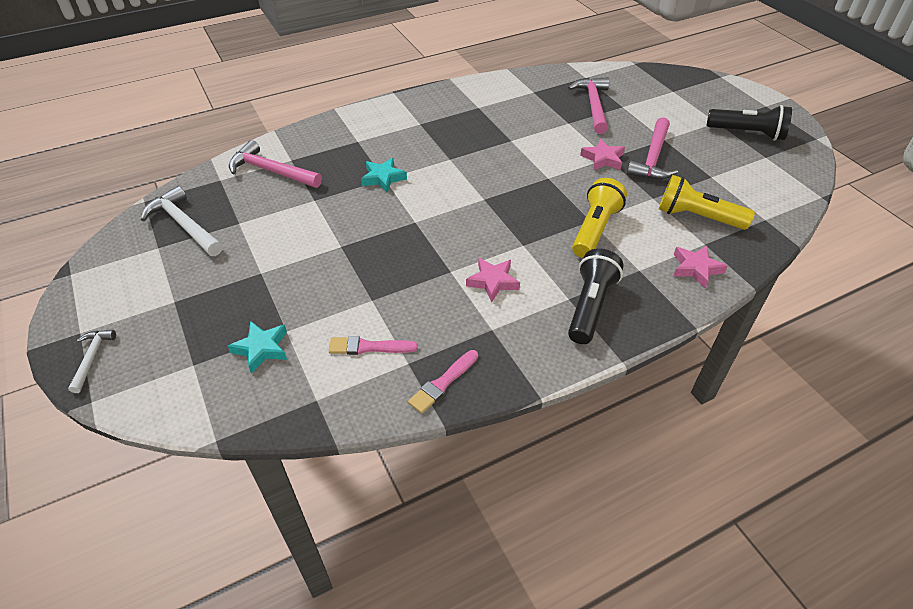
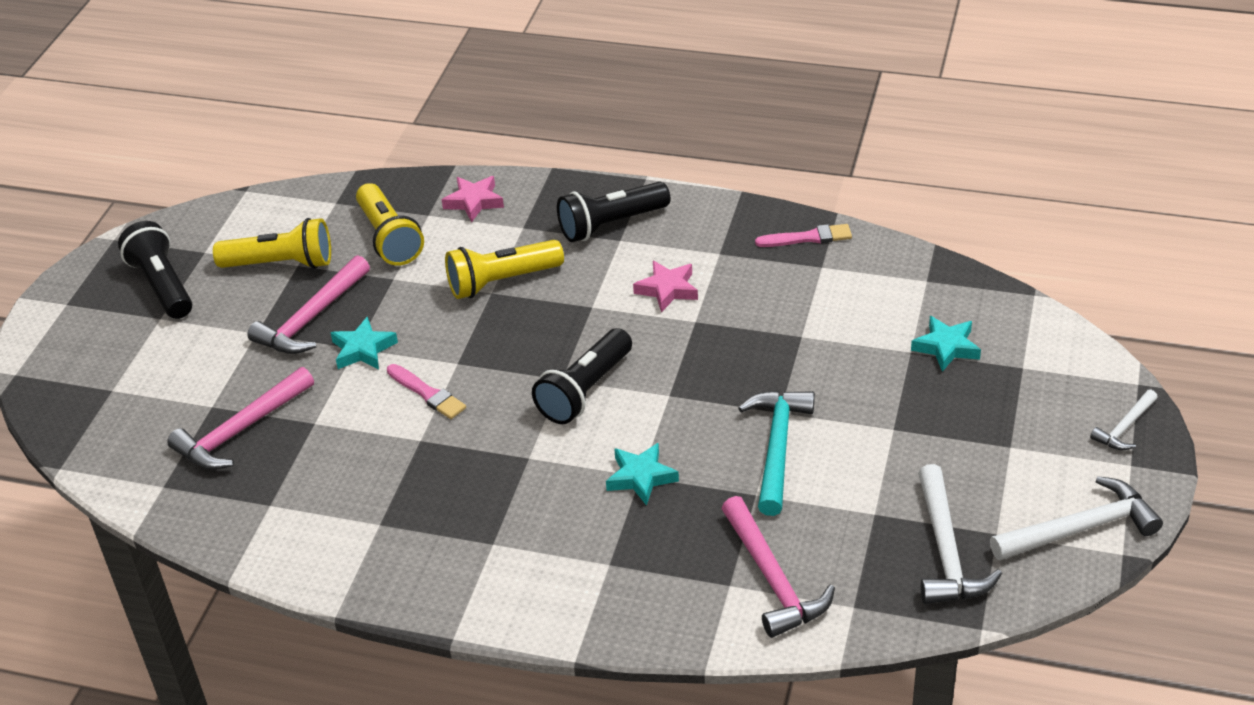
camera: 135 degrees left, 5 degrees down
(104, 275) = (1080, 528): none -> white hammer
(324, 226) = (777, 448): none -> turquoise hammer
(369, 347) = (844, 296): pink brush -> pink brush (427, 393)
(463, 199) = (585, 391): none -> black flashlight
(603, 159) = (363, 349): pink star -> turquoise star
(653, 158) = (312, 318): pink hammer -> pink hammer turned 150 degrees clockwise
(719, 172) = (281, 264): none -> yellow flashlight

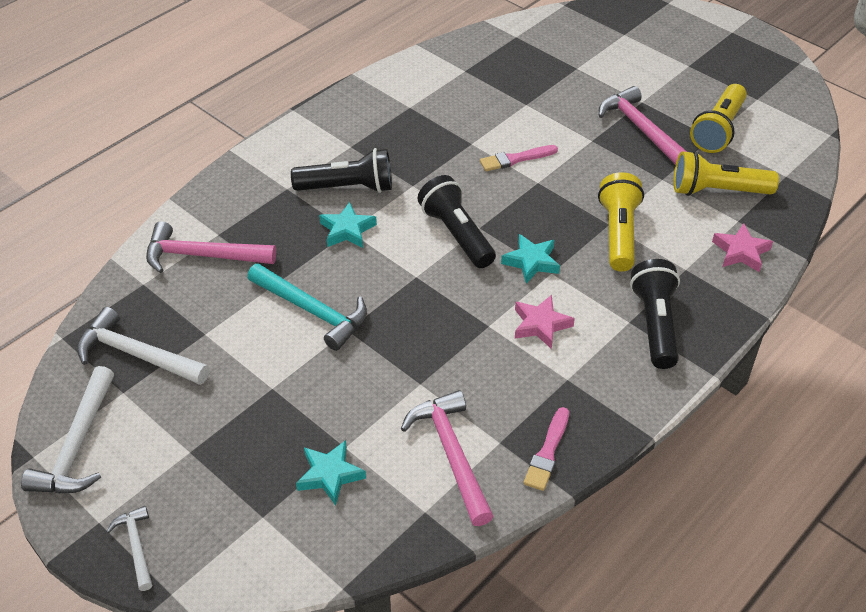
camera: 115 degrees right, 5 degrees up
(162, 285) = (727, 73): black flashlight -> black flashlight (348, 187)
(241, 430) = (543, 74): pink hammer -> pink hammer (451, 454)
(363, 349) = (587, 143): turquoise star -> turquoise star (531, 262)

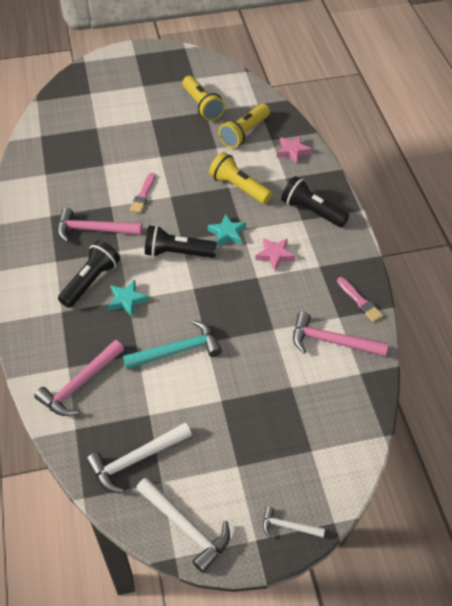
camera: 55 degrees left, 5 degrees up
(330, 475) = (306, 404): turquoise star -> none
(640, 129) = (171, 133): pink hammer -> pink hammer (94, 230)

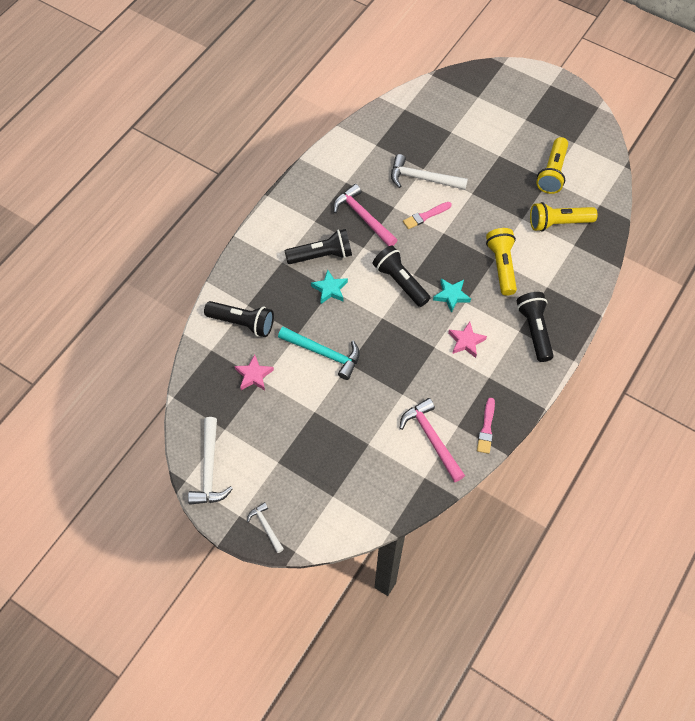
camera: 45 degrees right, 10 degrees up
(80, 384) = (242, 323): pink hammer -> black flashlight
(136, 460) = (224, 402): white hammer -> white hammer (422, 178)
(292, 151) = (579, 268): pink star -> pink star (254, 375)

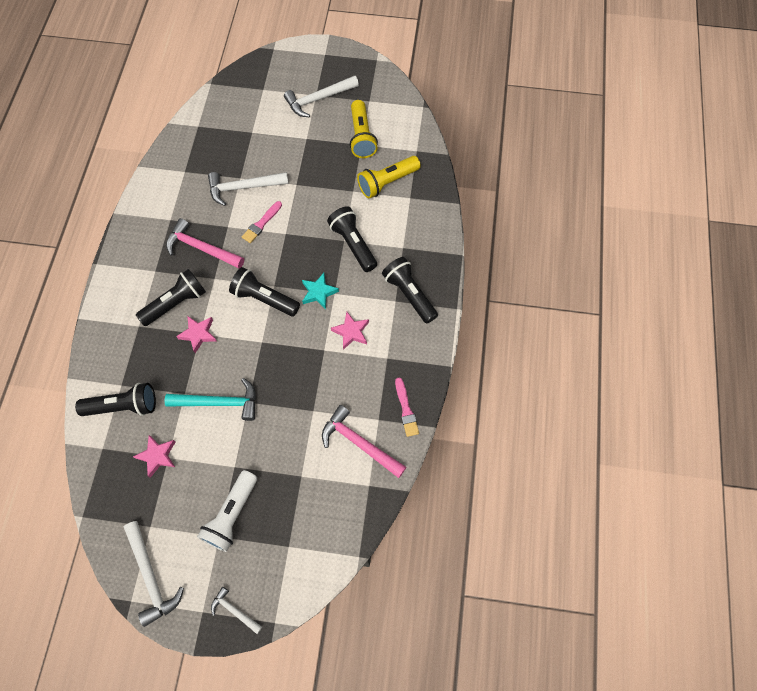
camera: 25 degrees left, 5 degrees up
(296, 449) = (231, 515): none -> white flashlight
(330, 289) = (198, 334): turquoise star -> pink star
(501, 266) = (353, 244): yellow flashlight -> black flashlight
(526, 124) = (318, 99): none -> white hammer

